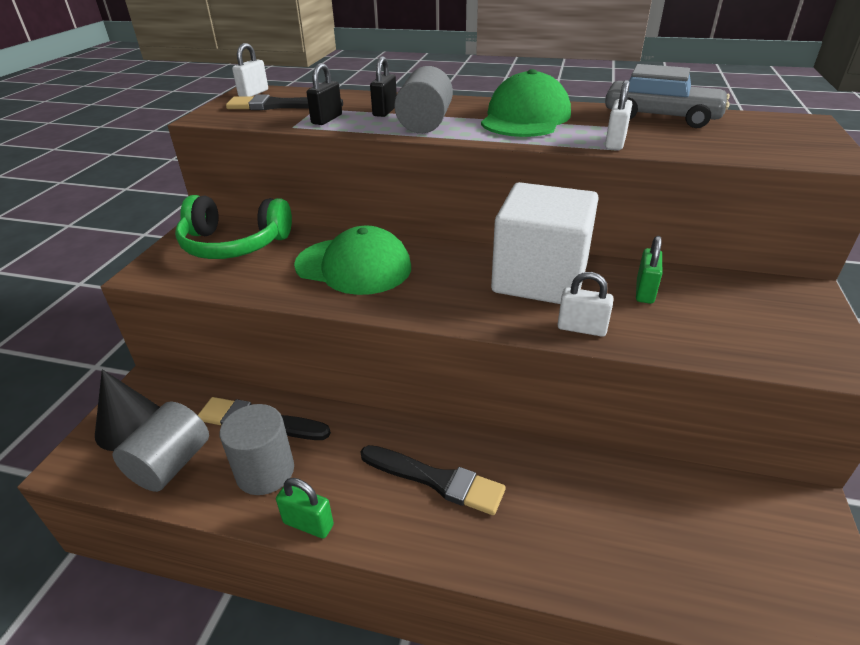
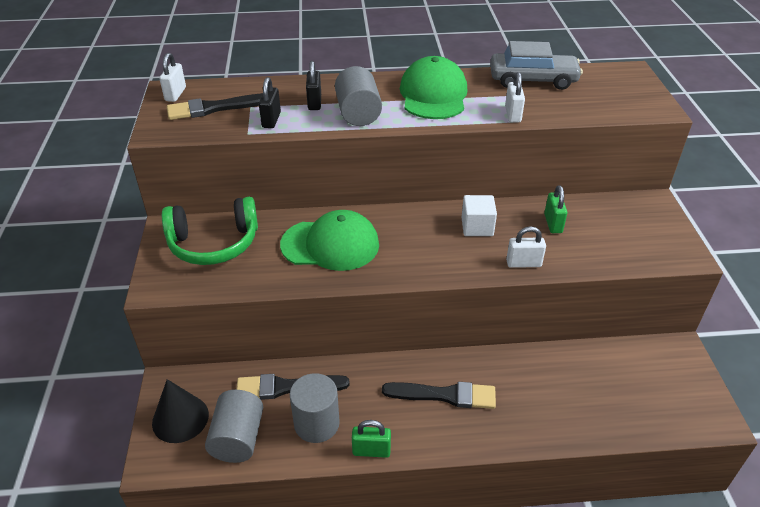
camera: 20 degrees left, 5 degrees up
(540, 278) = (477, 227): white cube -> white cube, size x0.47

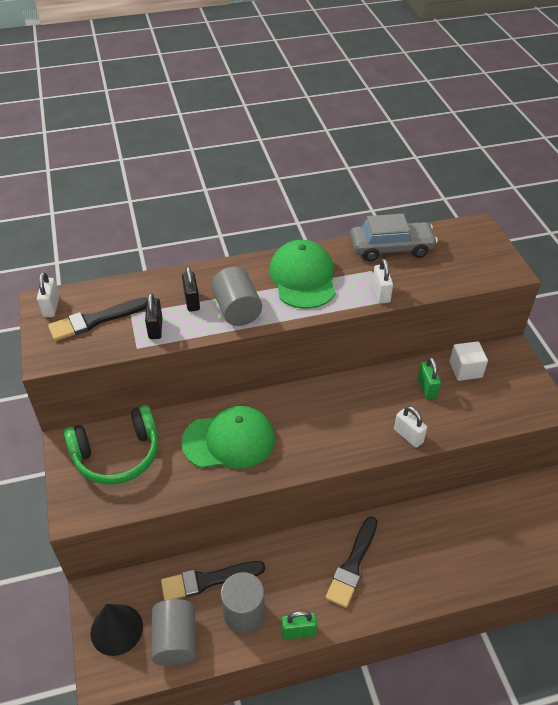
camera: 10 degrees left, 5 degrees up
(445, 395) = (352, 565): black brush -> black brush turned 120 degrees clockwise
(477, 227) = (359, 401): white cube -> white cube (465, 370)
(523, 263) = (408, 436): white padlock -> white padlock turned 60 degrees clockwise

